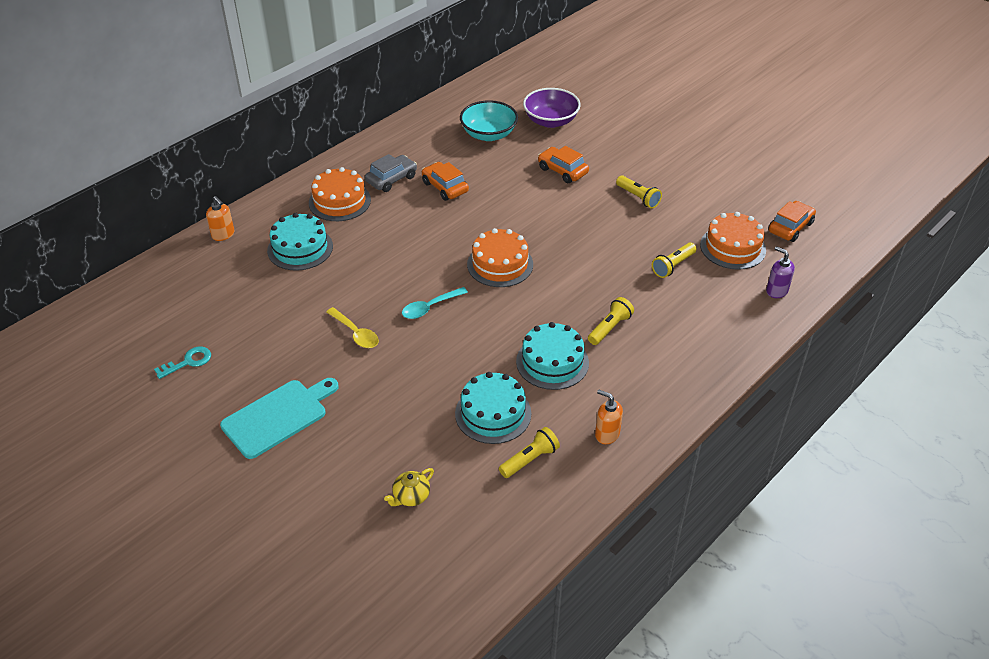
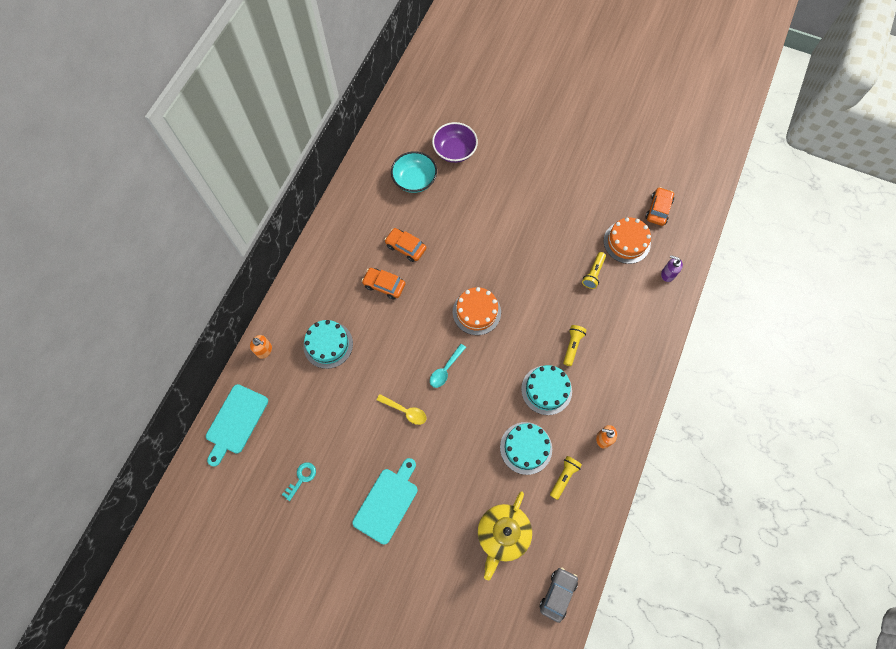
camera: 20 degrees left, 25 degrees up
(147, 288) = (235, 421): none -> turquoise cutting board
(339, 201) = (335, 287): orange cake -> none
(391, 179) = (363, 251): grey car -> grey car (557, 594)
(411, 496) = (502, 534): yellow teapot -> yellow teapot, size x2.14
(562, 171) = (483, 202): orange car -> orange car (384, 285)
(638, 197) = (547, 213): yellow flashlight -> none

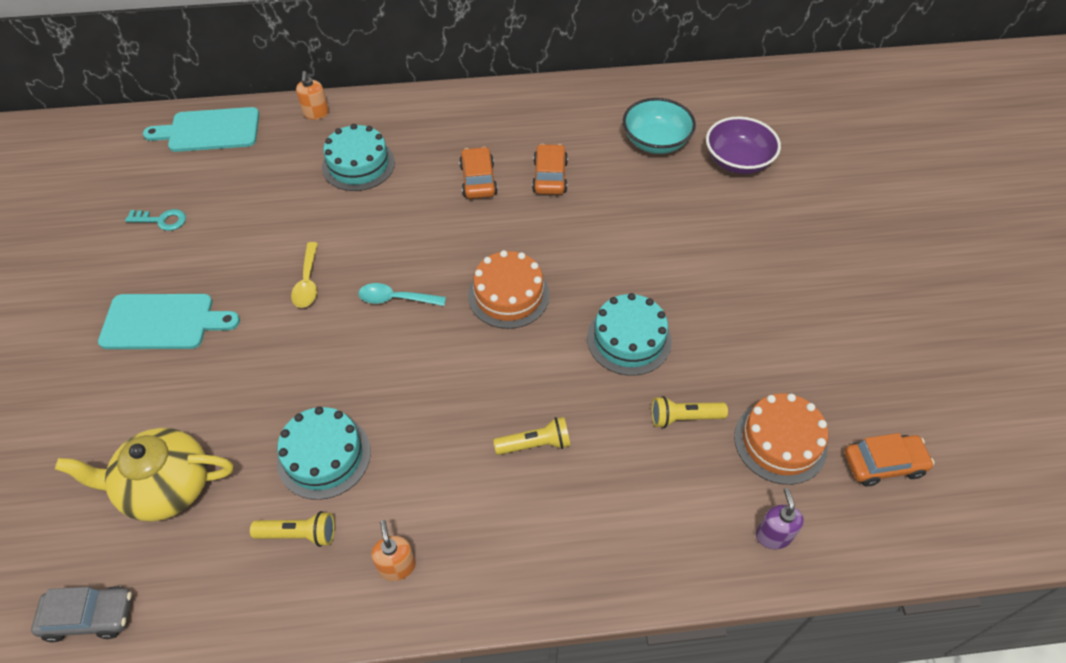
camera: 60 degrees right, 15 degrees down
(546, 390) = (437, 441): turquoise cake -> turquoise cake (629, 339)

